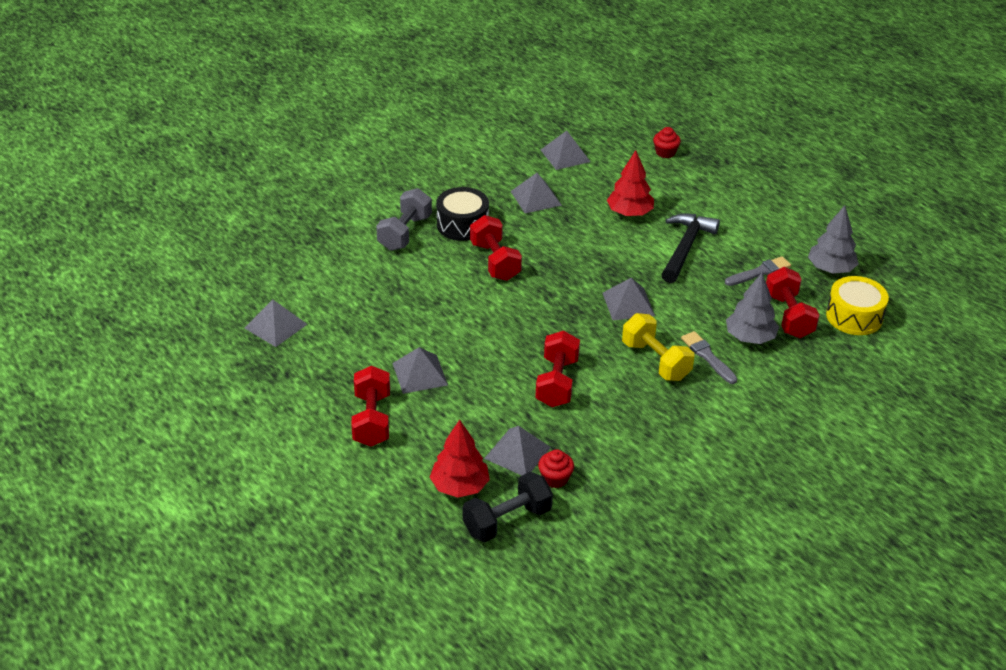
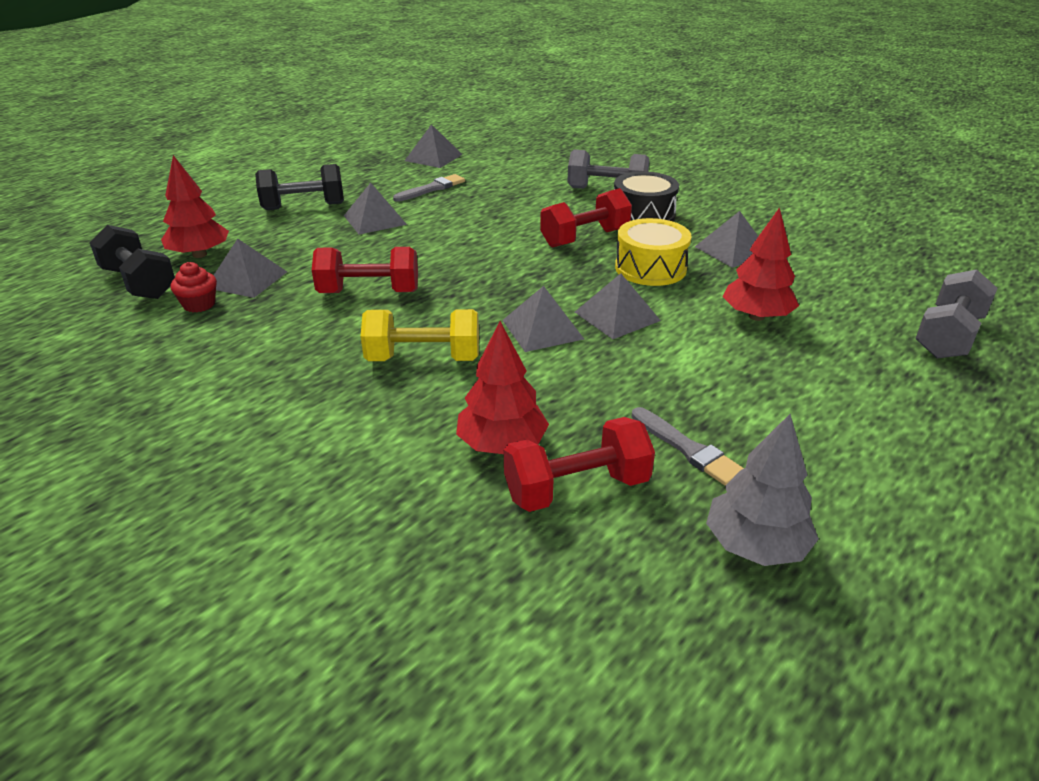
camera: 80 degrees right, 5 degrees down
(372, 420) = (304, 207): red dumbbell -> black dumbbell
(565, 155) = (848, 261): grey pyramid -> grey pyramid (617, 316)
(655, 361) = (423, 358): yellow dumbbell -> yellow dumbbell turned 45 degrees clockwise
(665, 152) = (947, 336): red cupcake -> grey dumbbell
(685, 247) = (706, 369): black hammer -> none
(707, 356) = (443, 403): grey brush -> grey brush (432, 189)
(750, 337) = (502, 444): grey tree -> red tree
(854, 316) = (613, 585): yellow drum -> yellow drum (650, 268)

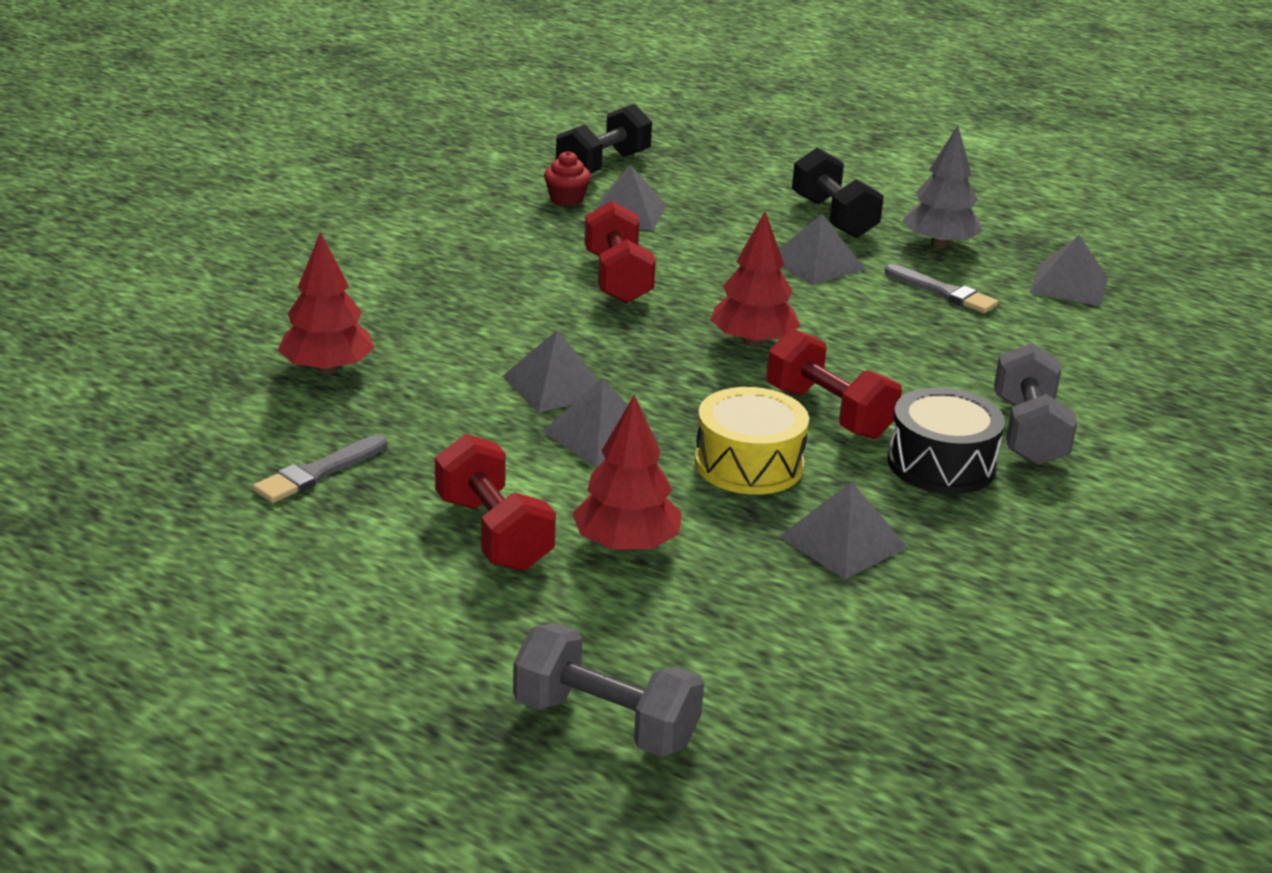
camera: 80 degrees right, 5 degrees down
(199, 254) = (677, 182): red tree -> red tree (752, 342)
(423, 358) = (479, 320): yellow dumbbell -> none
(577, 489) = (257, 409): red dumbbell -> red dumbbell (493, 533)
(755, 545) = (165, 502): grey tree -> grey tree (939, 244)

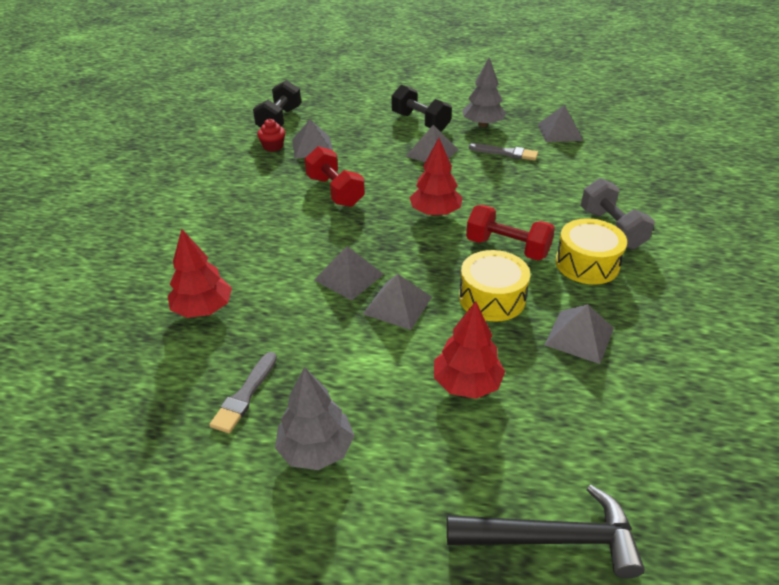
camera: 20 degrees left, 10 degrees up
(369, 550) = (316, 449): none -> grey tree
(493, 533) = (384, 405): red dumbbell -> none
(606, 723) = (553, 538): grey dumbbell -> black hammer
(941, 464) = (587, 264): black drum -> yellow drum

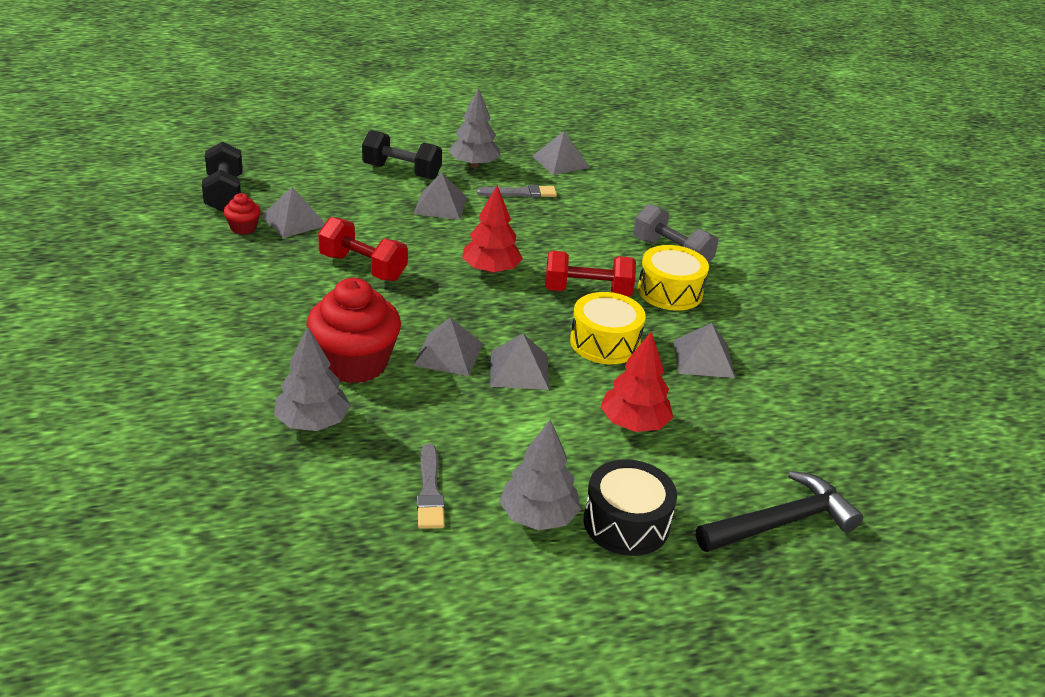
camera: 30 degrees left, 5 degrees down
(203, 309) = (312, 422): red tree -> grey tree
(271, 268) = (354, 363): none -> red cupcake
(391, 483) = (626, 523): none -> black drum

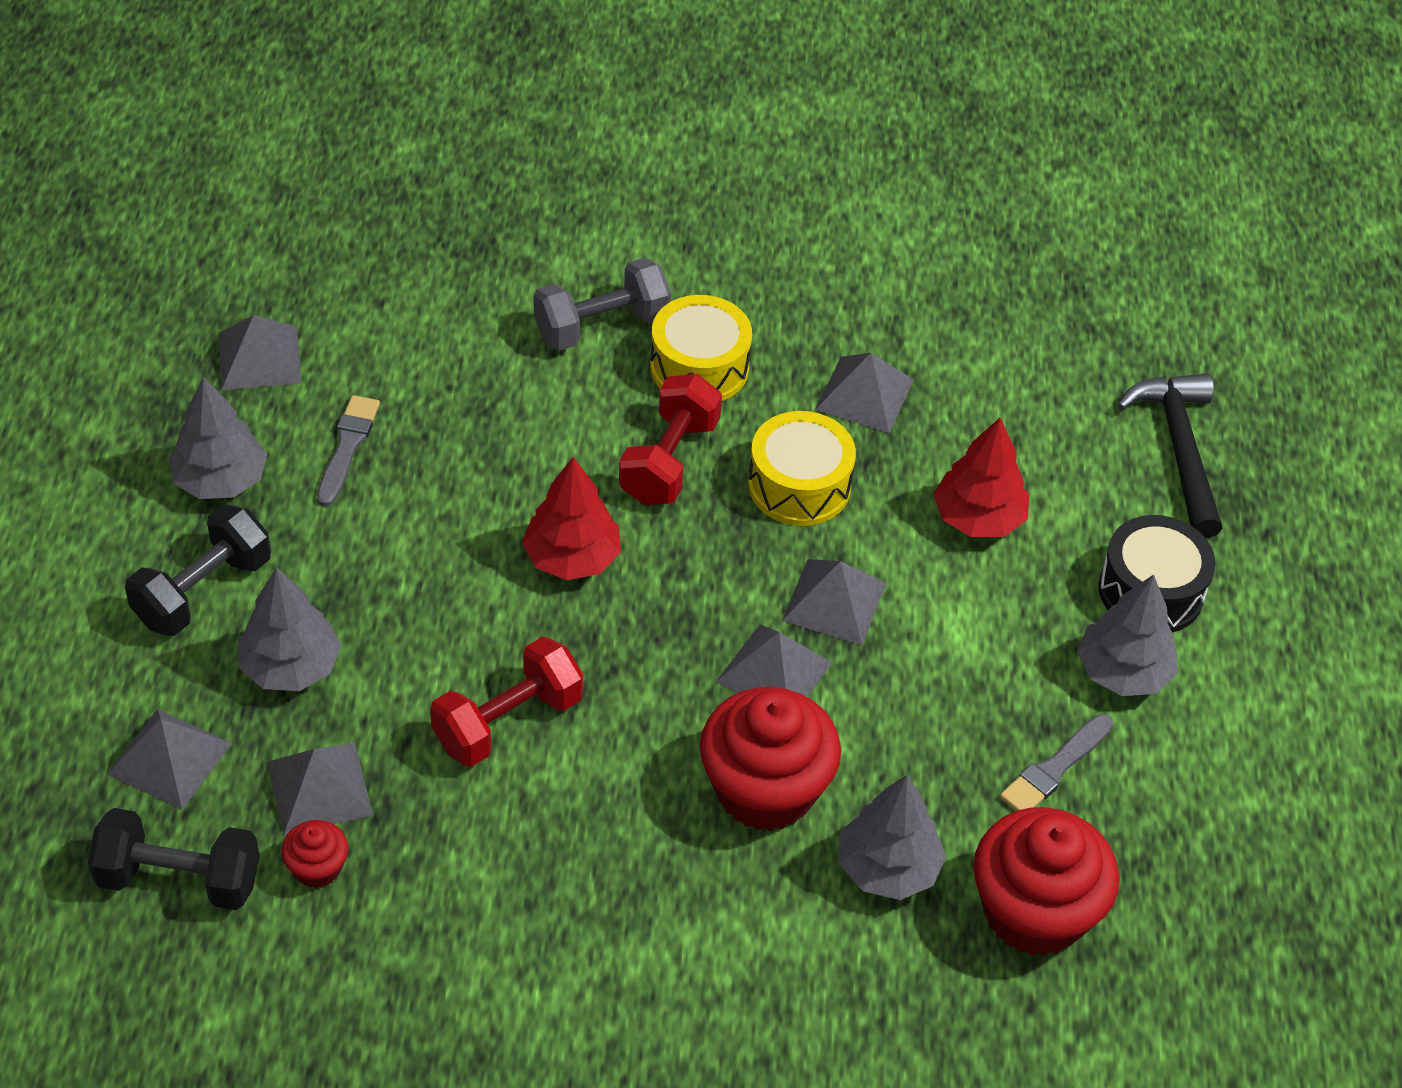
camera: 70 degrees left, 15 degrees up
(299, 497) = (1034, 912): none -> red cupcake
(367, 201) = (291, 667): none -> grey tree
(430, 491) = (1055, 768): grey brush -> grey brush turned 120 degrees clockwise
(440, 205) = (346, 567): grey pyramid -> grey pyramid (169, 758)

